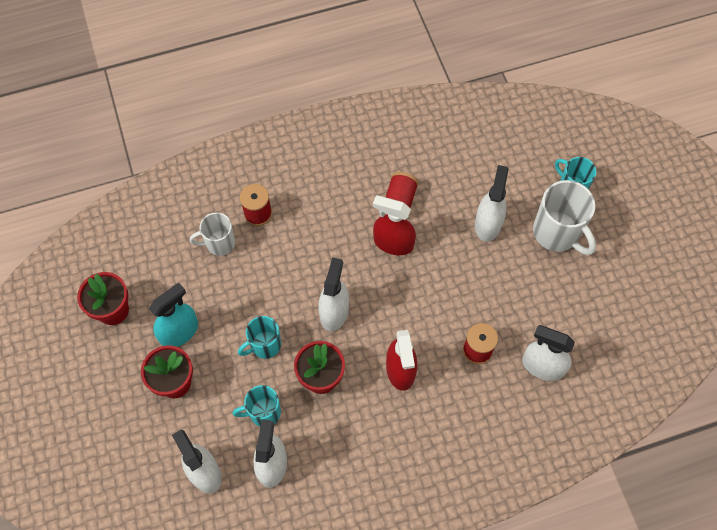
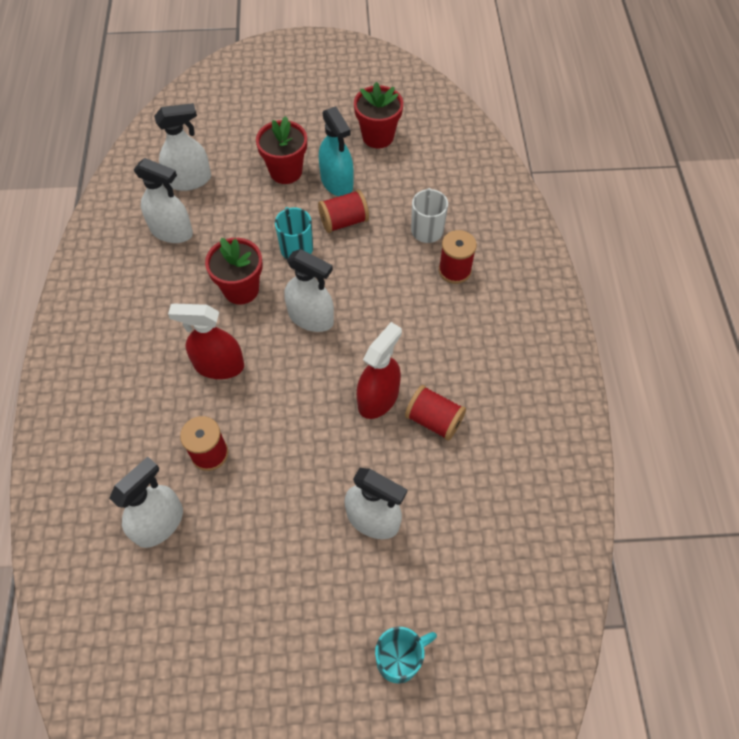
camera: 105 degrees right, 5 degrees down
(225, 313) = (344, 221): none -> red spool
(263, 412) = (226, 234): turquoise mug -> none
(557, 233) = (332, 610): white mug -> none

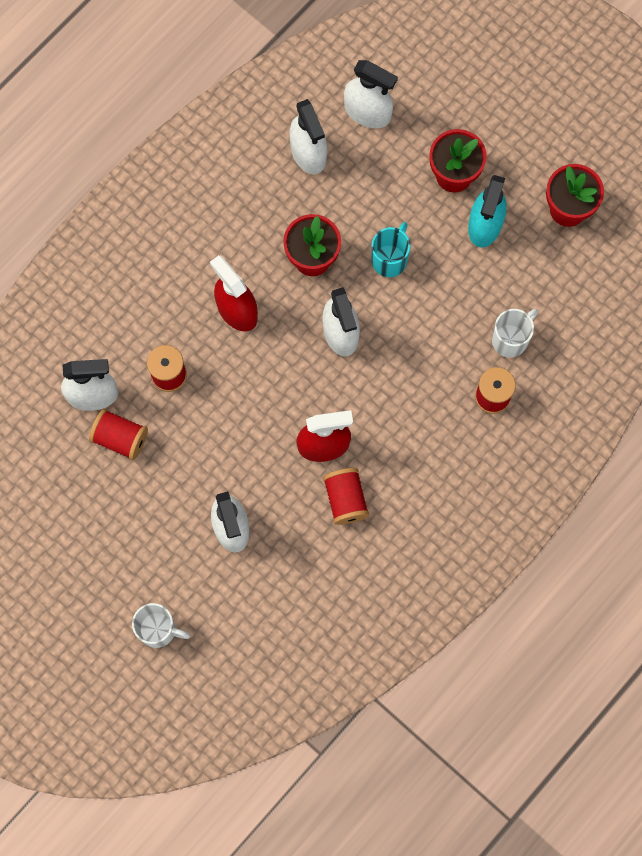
camera: 45 degrees right, 15 degrees up
(344, 221) = (452, 269): red spool -> red spool (120, 438)
(399, 659) = (158, 630): turquoise mug -> white mug

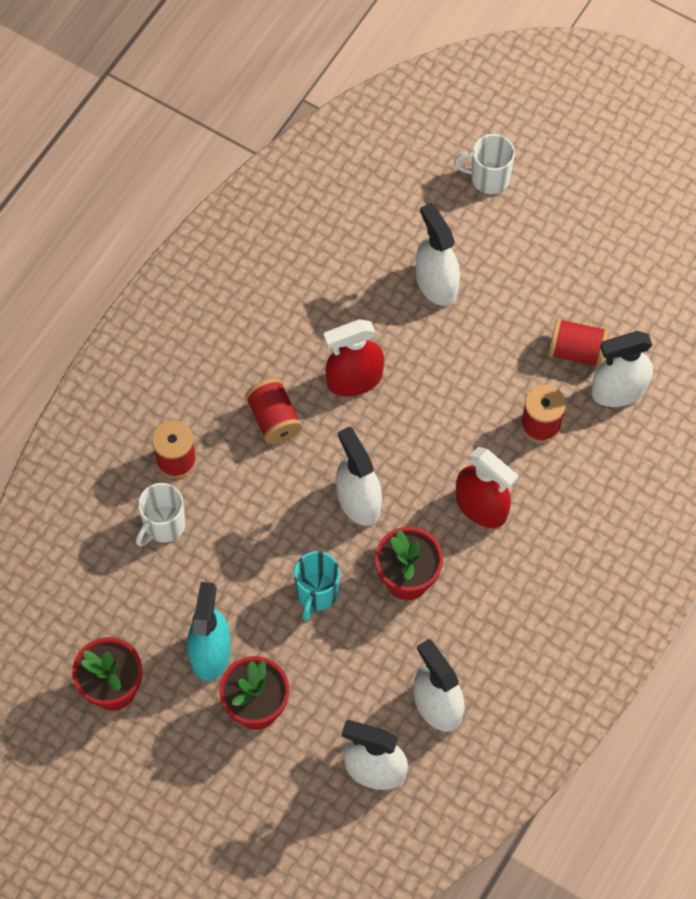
camera: 170 degrees right, 10 degrees down
(345, 500) = (320, 329): red spool -> red spool (274, 419)

